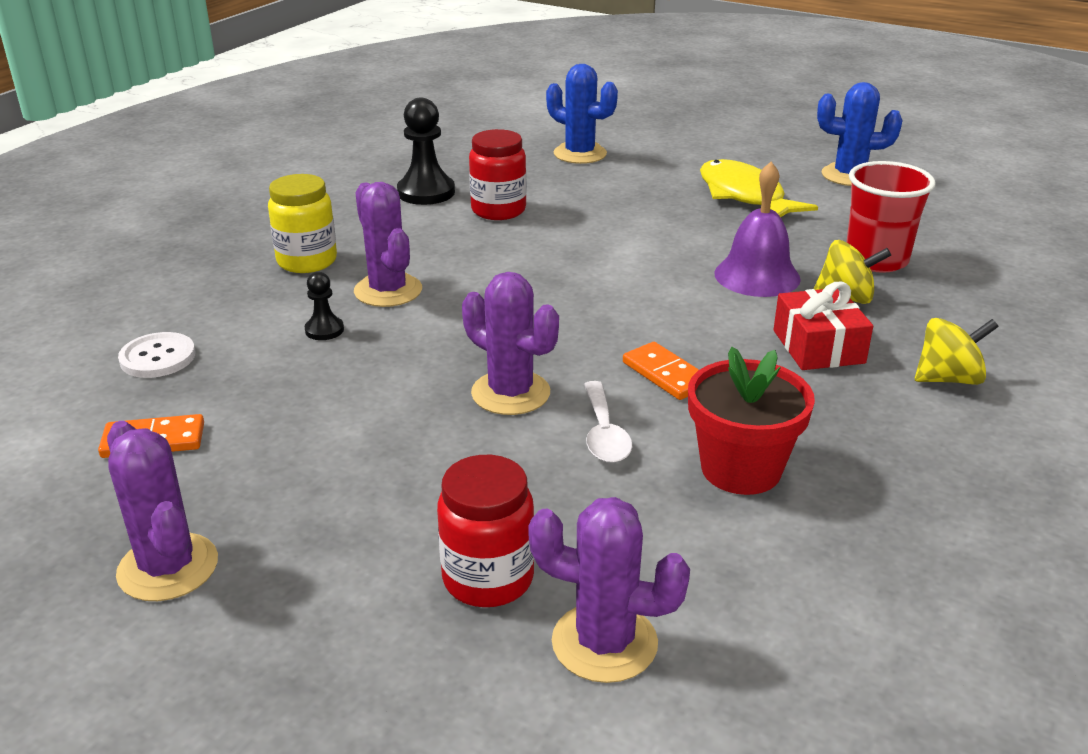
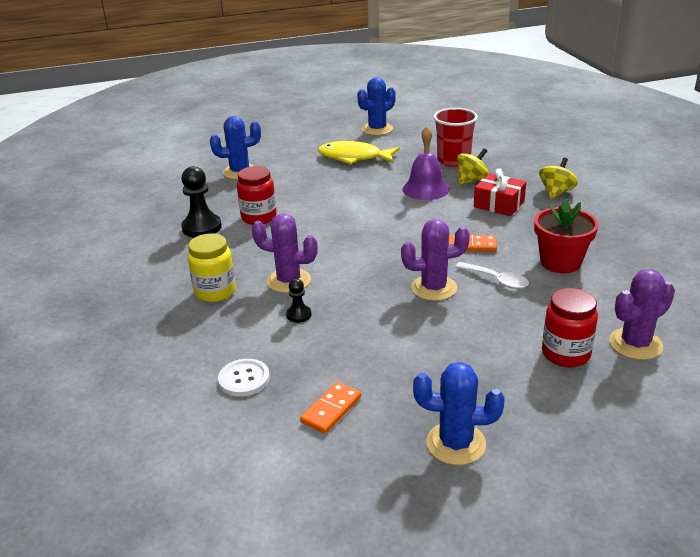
camera: 45 degrees left, 0 degrees up
(168, 567) = (456, 443): purple cactus -> blue cactus

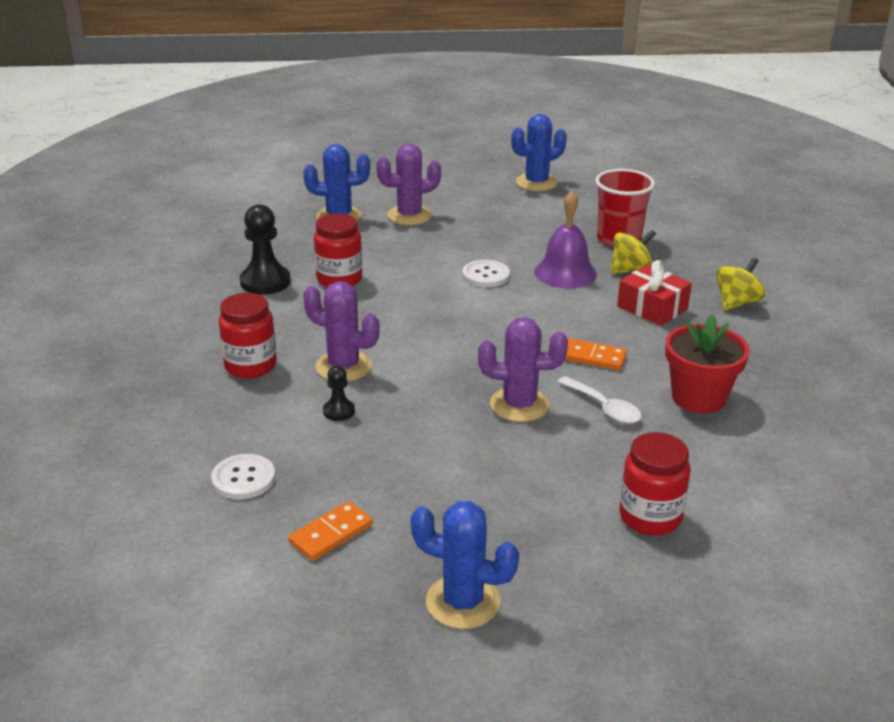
camera: 10 degrees right, 0 degrees up
(215, 292) = (250, 366): yellow jar -> red jar
(354, 157) = (490, 217): yellow fish -> none
(368, 199) = (485, 275): none -> white button
(635, 344) = (747, 520): purple cactus -> purple cactus (409, 216)

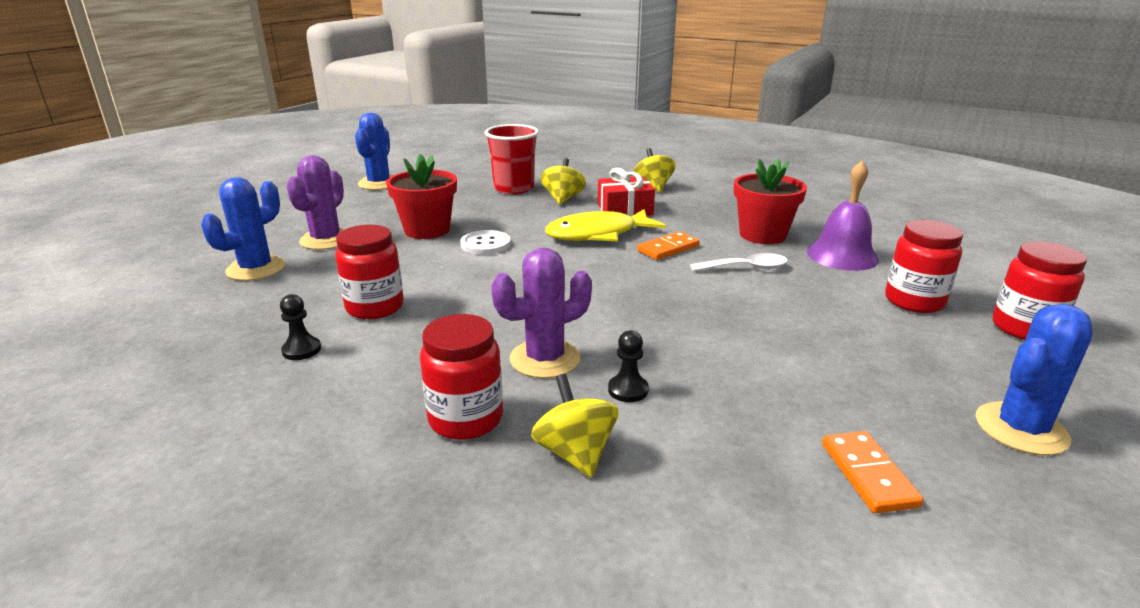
camera: 55 degrees left, 5 degrees down
(243, 478) = (710, 507): white button -> none
(252, 415) = (575, 453): none -> yellow spinning top
(265, 282) = (301, 350): black pawn -> black pawn, size x0.53
(478, 242) = (427, 230): none -> red flower pot
(519, 405) = (709, 297): purple cactus -> none
(565, 273) = (531, 218): purple bell -> purple bell (842, 255)
(575, 314) = (598, 234): none -> yellow fish
(669, 594) = (1025, 328): none -> red jar

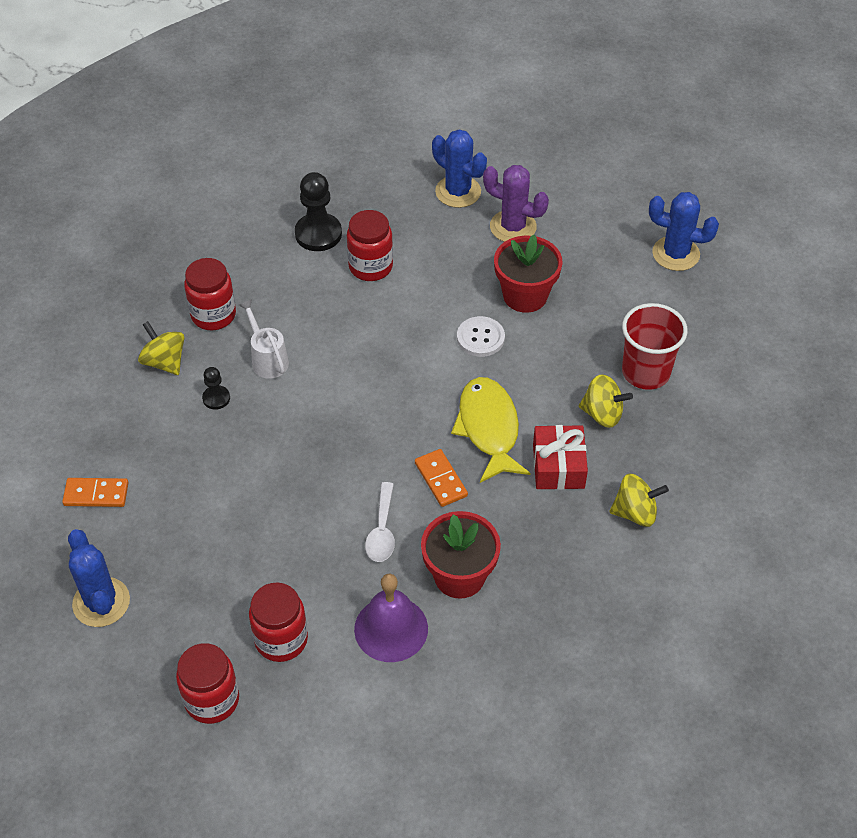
camera: 100 degrees right, 25 degrees up
(301, 350) = (318, 234): black pawn -> black pawn, size x1.88
(545, 359) = (267, 359): purple cactus -> white watering can
(575, 453) = (164, 362): yellow spinning top -> yellow spinning top turned 120 degrees counterclockwise

